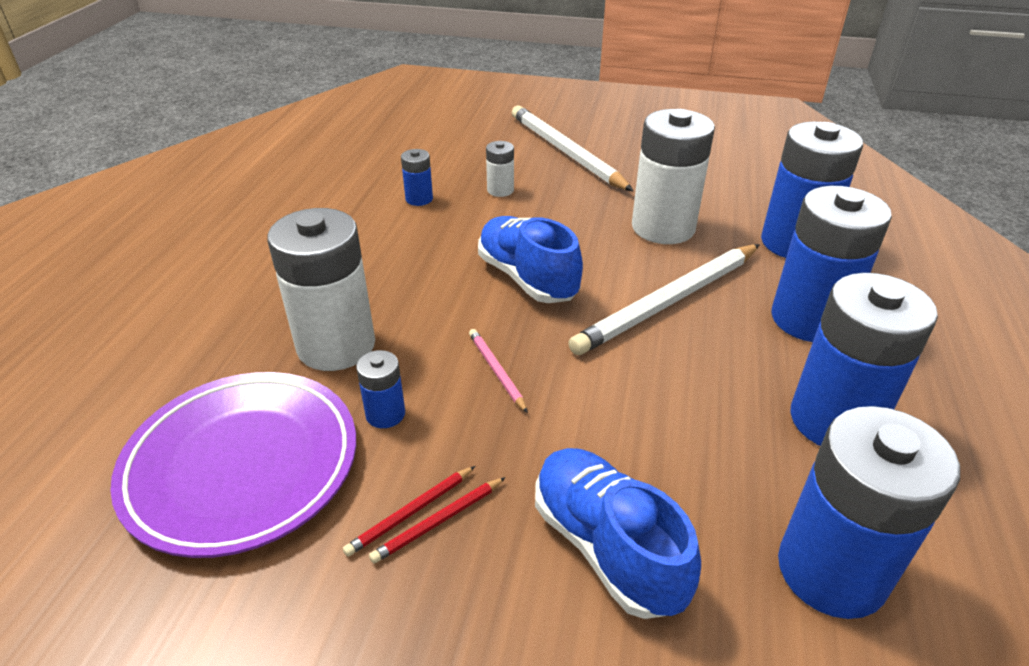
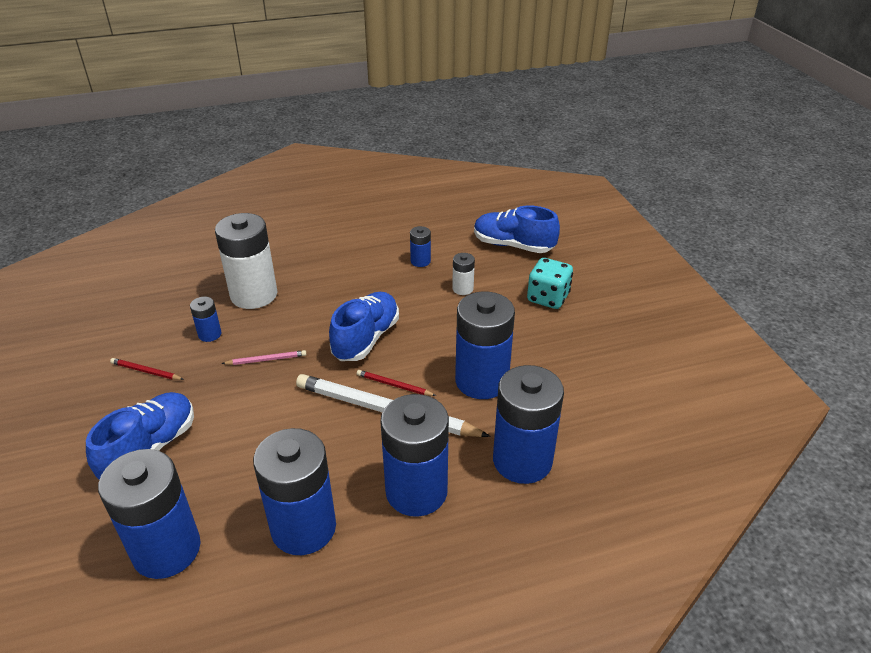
camera: 60 degrees right, 0 degrees up
(242, 466) = (153, 307): purple plate -> none
(439, 522) = (144, 383): red pencil -> red pencil (394, 385)
(458, 140) = (513, 245): none -> blue shoe
(496, 371) = (266, 359): pink pencil -> pink pencil turned 45 degrees clockwise
(565, 152) = (548, 298): white pencil -> turquoise dice
(663, 227) = (481, 381): white battery -> blue battery

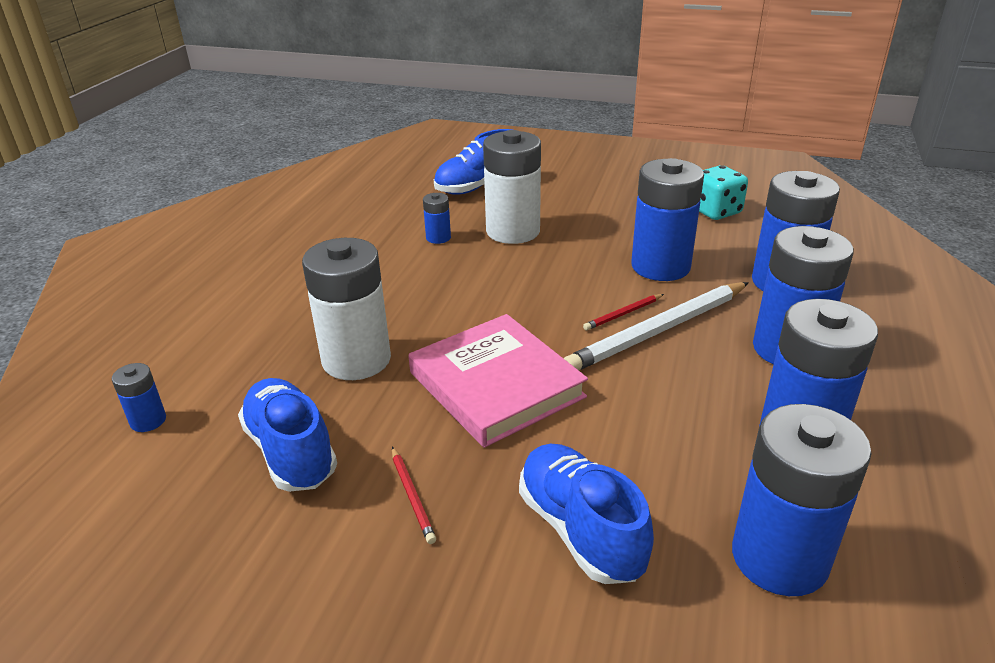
camera: 55 degrees left, 5 degrees down
(146, 371) = (412, 496): red pencil -> red pencil turned 75 degrees counterclockwise
(210, 334) = (395, 417): blue battery -> blue battery (148, 421)
(266, 359) = (496, 385): pink pencil -> pink book
(366, 338) = (531, 308): blue shoe -> blue shoe (291, 452)
(462, 289) = (513, 231): white battery -> white battery, size x2.18
(548, 298) = (576, 198): turquoise dice -> turquoise dice (715, 211)

